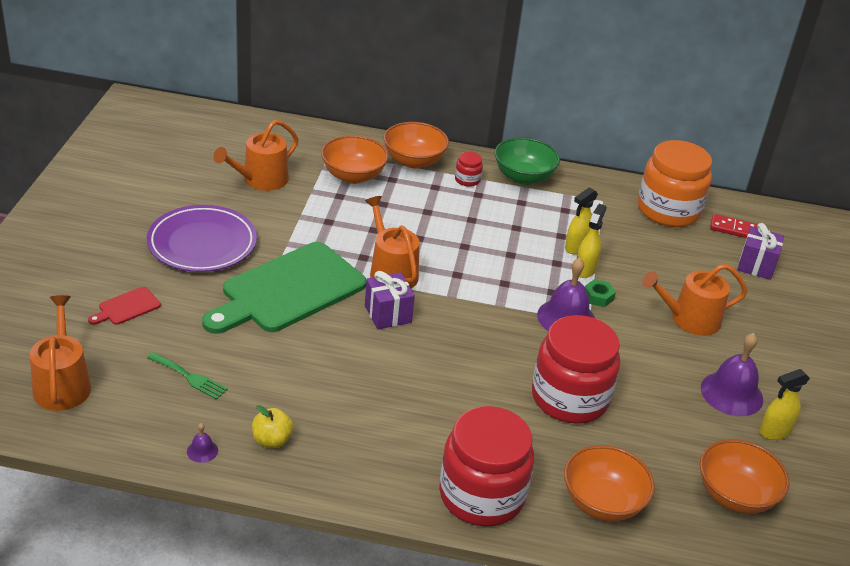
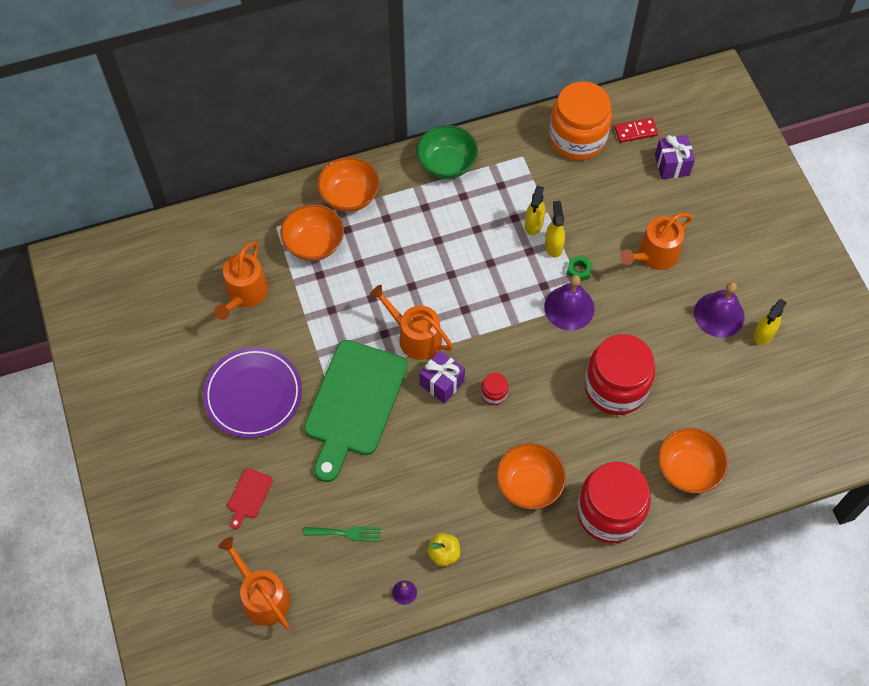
camera: 25 degrees left, 25 degrees up
(467, 180) = (406, 194): red jar -> red jar (494, 394)
(735, 495) = (766, 410): orange bowl -> orange bowl (529, 484)

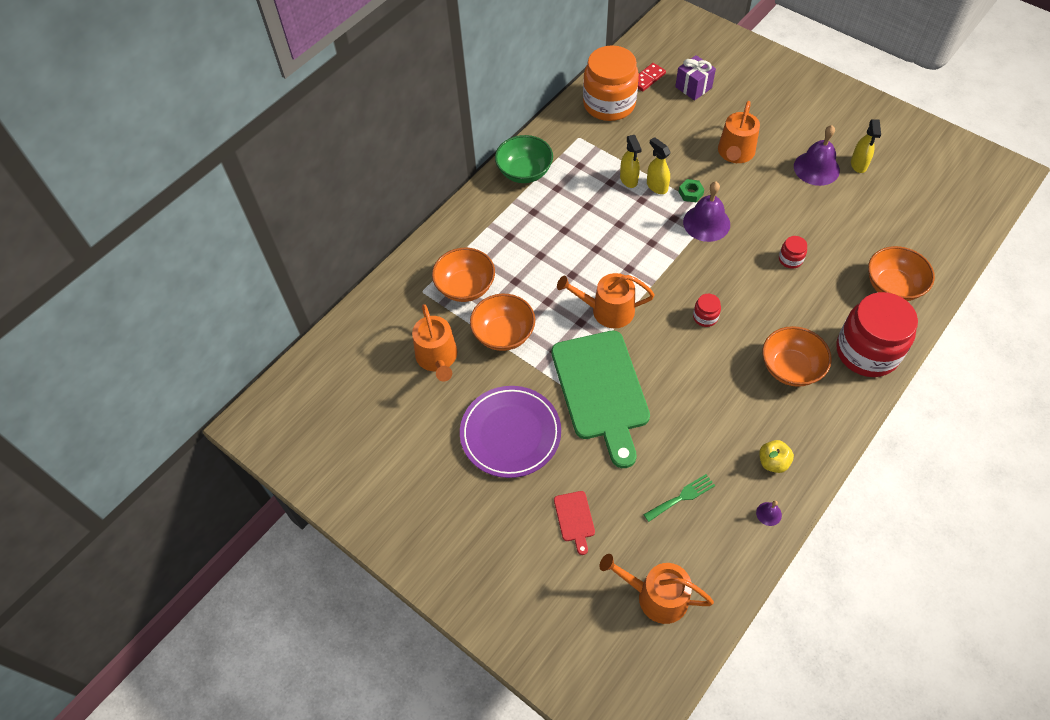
camera: 30 degrees left, 5 degrees down
(349, 196) = (465, 236): orange bowl -> orange bowl (503, 334)
(442, 383) = (658, 333): purple gift -> none
(615, 387) = (790, 259): red jar -> red jar, size x0.41

